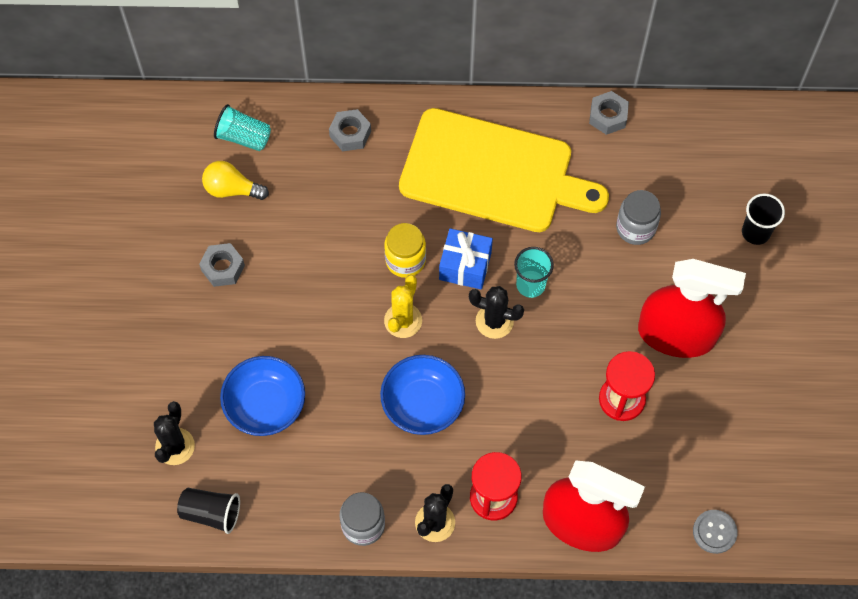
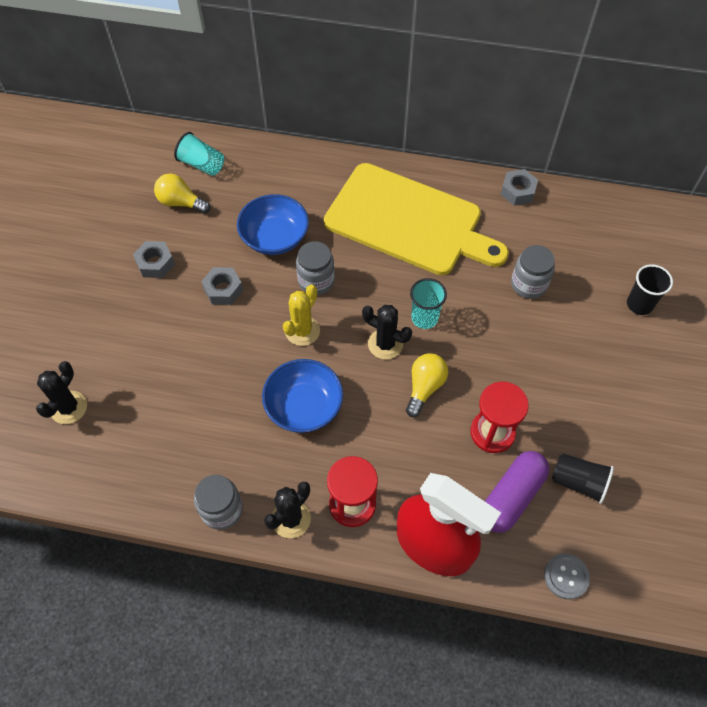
camera: 10 degrees right, 5 degrees down
(211, 513) = (83, 474): black cup -> black cup (578, 482)
(265, 405) = (160, 384): blue bowl -> blue bowl (275, 237)
(350, 134) = (292, 174): grey nut -> grey nut (223, 289)
(405, 260) = (316, 281): yellow jar -> grey jar
(465, 266) = (368, 293): blue gift -> none
(544, 362) = (424, 387): none -> yellow light bulb
(651, 462) = (512, 496): none -> purple capsule
(676, 334) = (553, 382): red spray bottle -> none

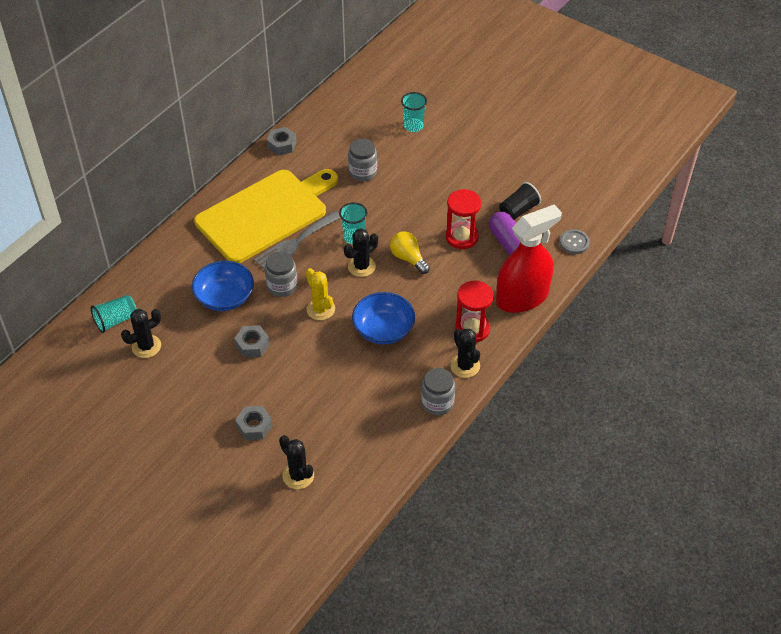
camera: 65 degrees left, 10 degrees down
(155, 263) = (197, 381): grey nut -> grey nut (254, 426)
(181, 202) = (146, 346): yellow light bulb -> black cactus
(384, 266) = (295, 243): none -> grey fork
(639, 304) = (413, 126): black cup -> turquoise cup

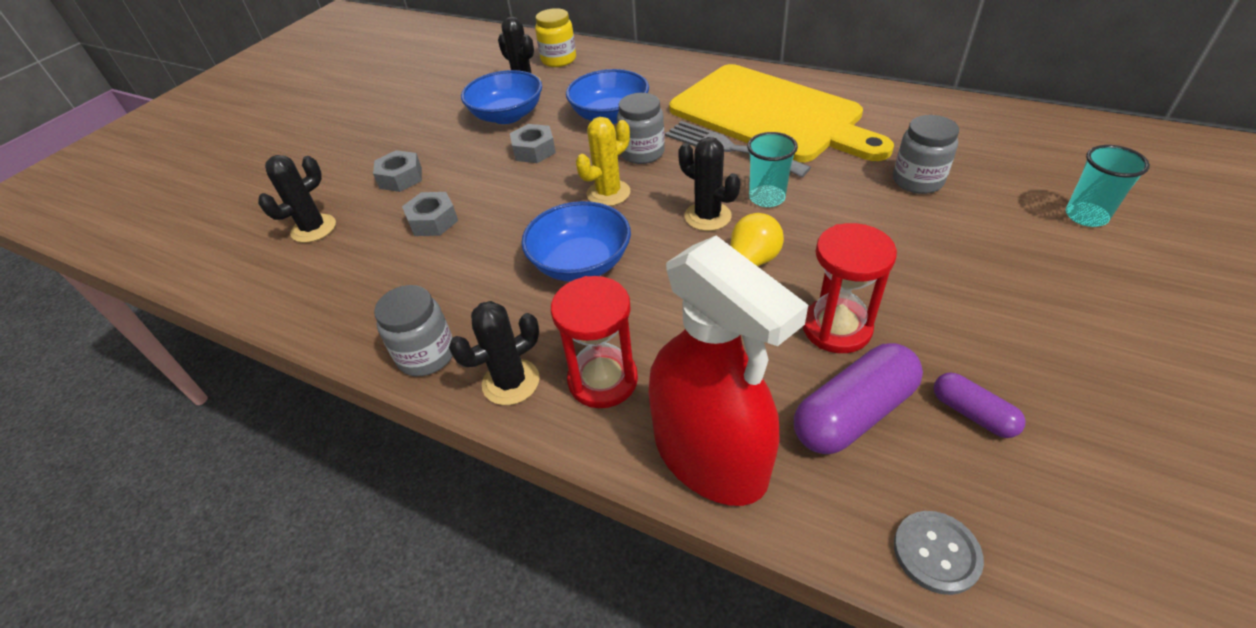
camera: 85 degrees right, 5 degrees down
(116, 320) = (558, 60): turquoise cup -> yellow jar
(194, 359) = (507, 115): none -> blue bowl
(282, 145) = (915, 101): grey nut -> grey nut (433, 221)
(518, 210) = (972, 413): black cup -> purple capsule

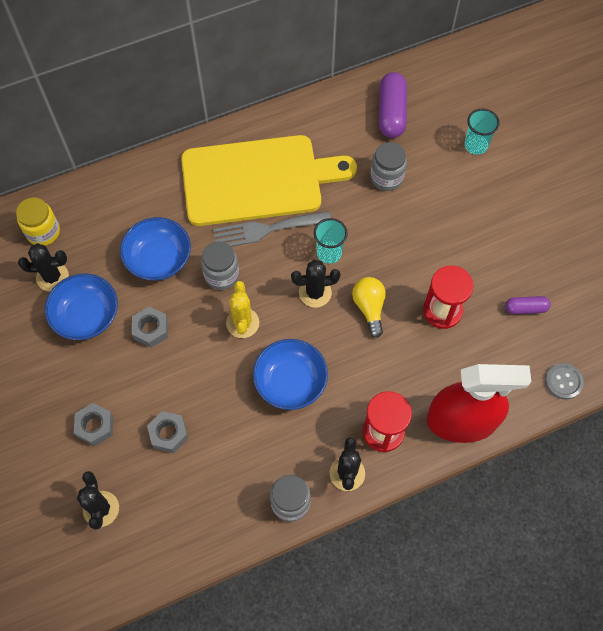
camera: 55 degrees left, 20 degrees up
(853, 413) = (489, 349): purple capsule -> purple capsule (391, 113)

